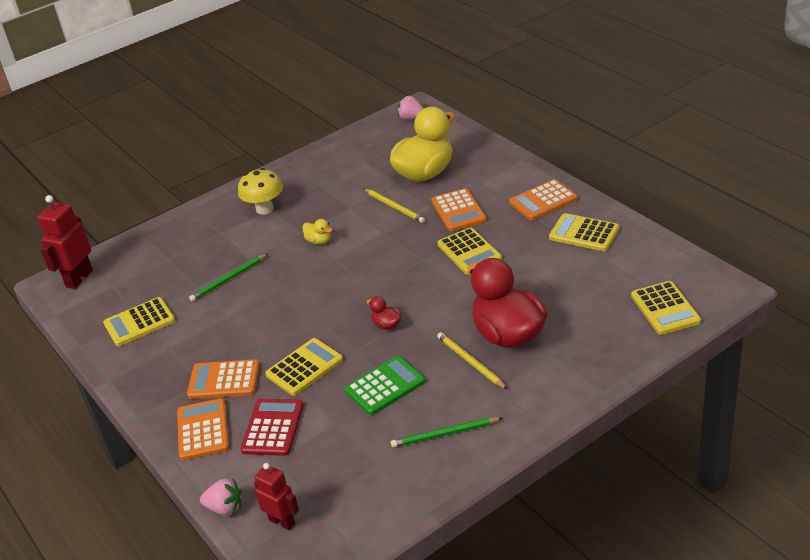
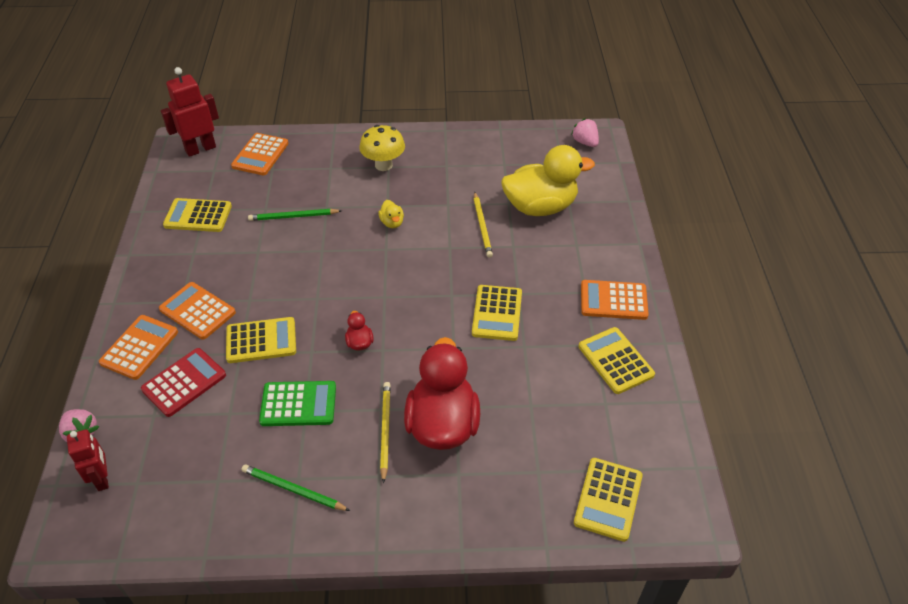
camera: 30 degrees right, 10 degrees up
(458, 211) = (530, 264): orange calculator -> orange calculator (260, 155)

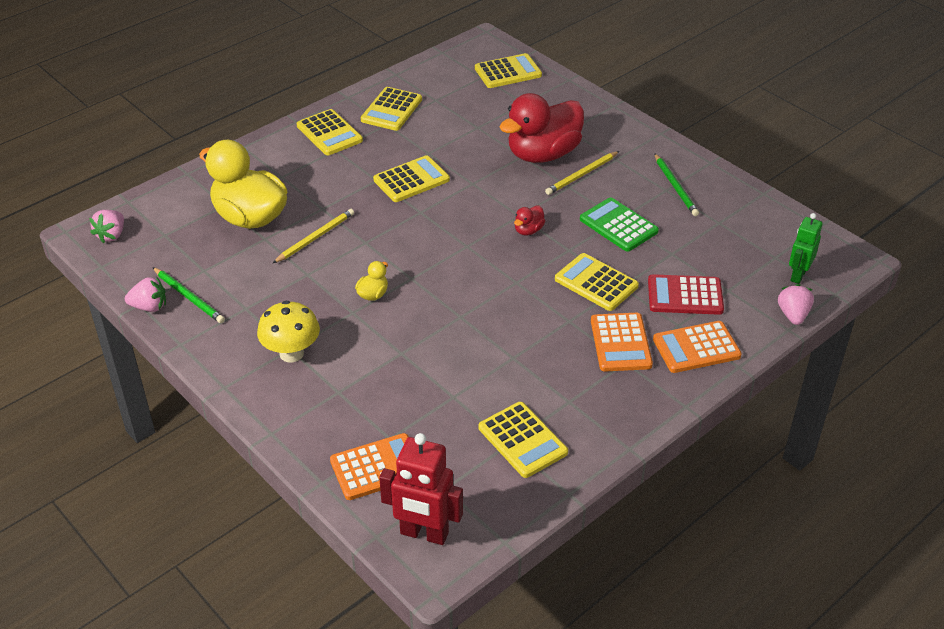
camera: 130 degrees left, 5 degrees down
(102, 478) = (798, 275): red robot -> green robot
(293, 216) = (440, 366): green pencil -> green pencil (188, 297)
(492, 131) = (149, 307): none -> pink strawberry
(613, 300) = (329, 133): orange calculator -> yellow calculator

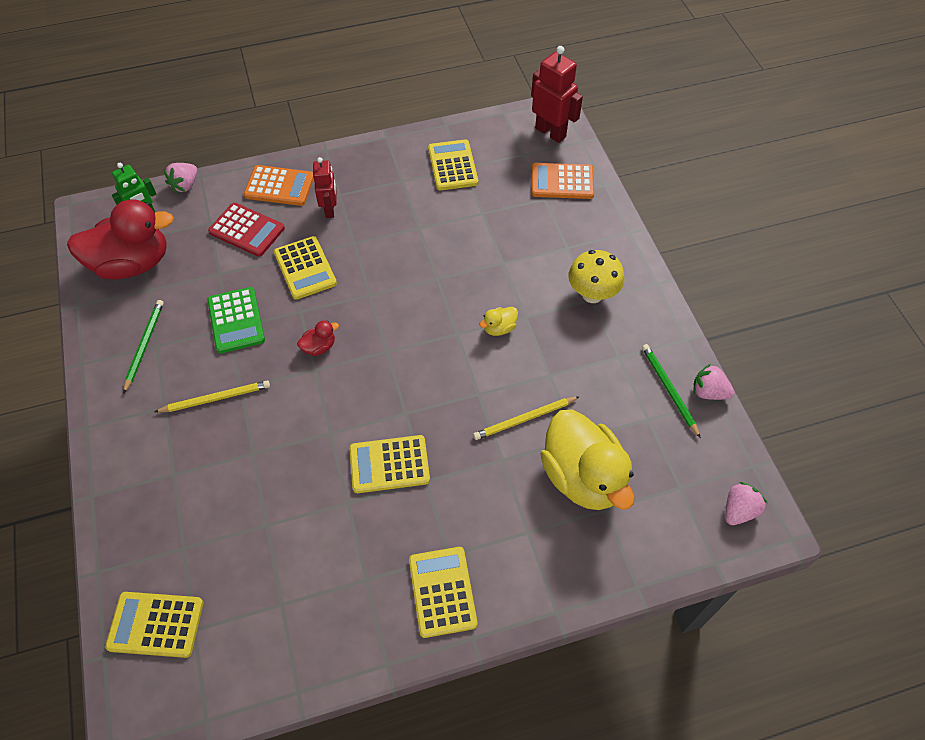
camera: 155 degrees left, 15 degrees up
(391, 110) = (345, 607): yellow calculator -> none
(543, 154) = (230, 446): red duck -> red duck (132, 264)
(620, 343) = (330, 210): orange calculator -> red robot

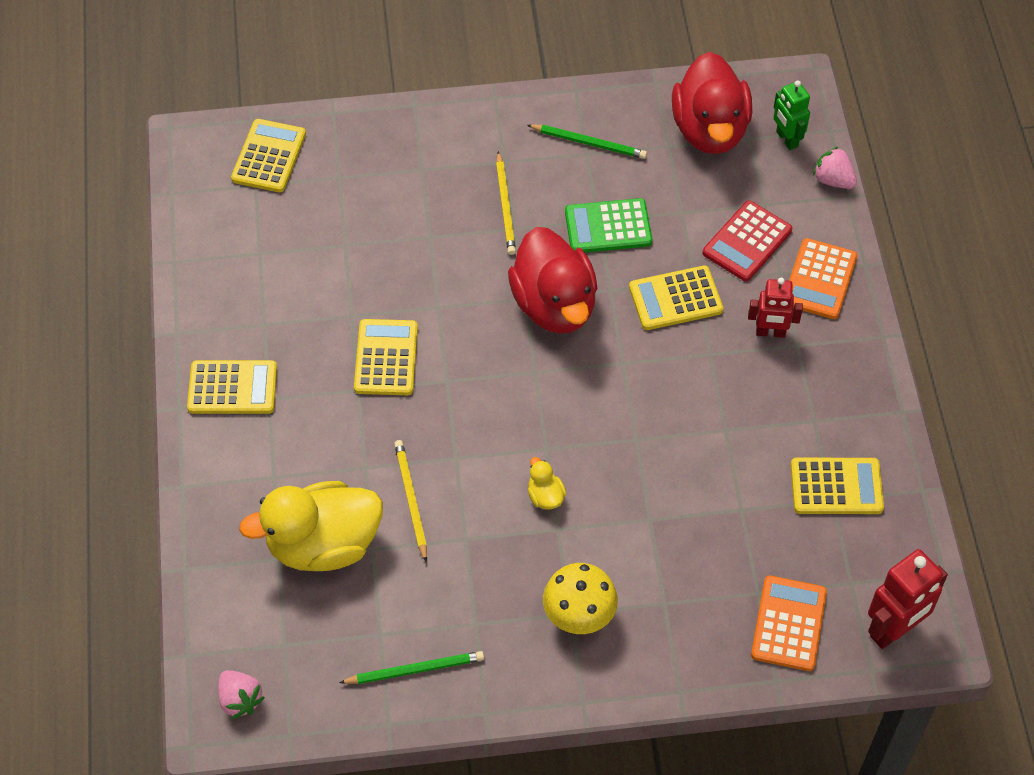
camera: 100 degrees right, 0 degrees up
(319, 347) = (554, 305): red duck -> red duck, size x2.46
(708, 392) = (401, 716): pink strawberry -> none

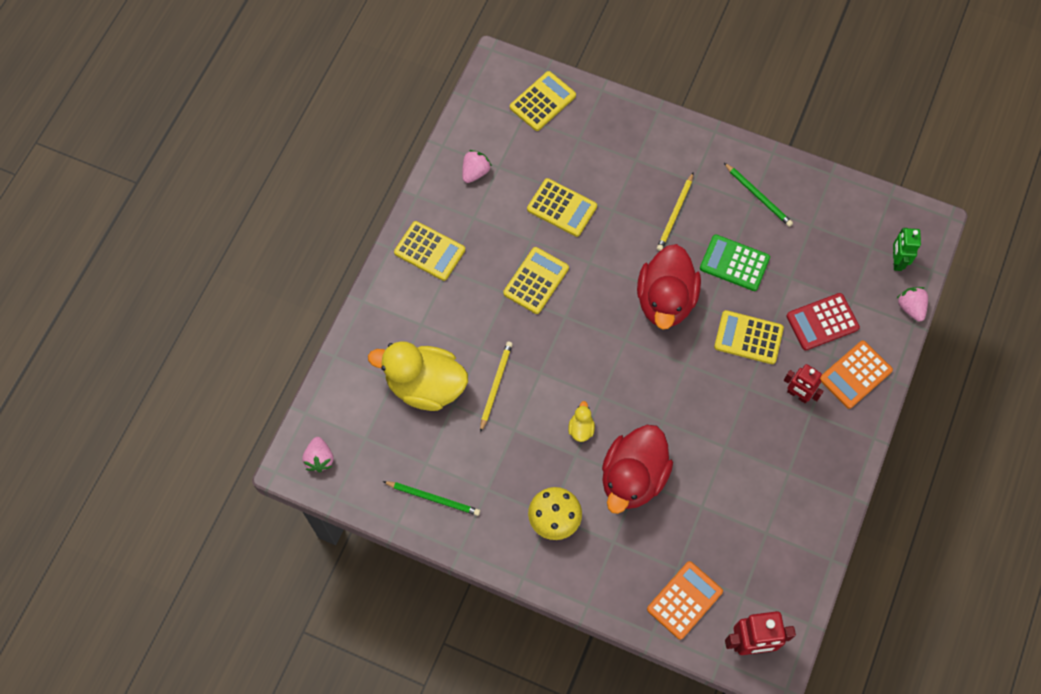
camera: 30 degrees right, 10 degrees up
(234, 272) = (475, 172): none -> pink strawberry
(710, 130) = (847, 227): red duck -> red duck (633, 478)
(836, 486) = (774, 525): yellow calculator -> yellow calculator (562, 208)

